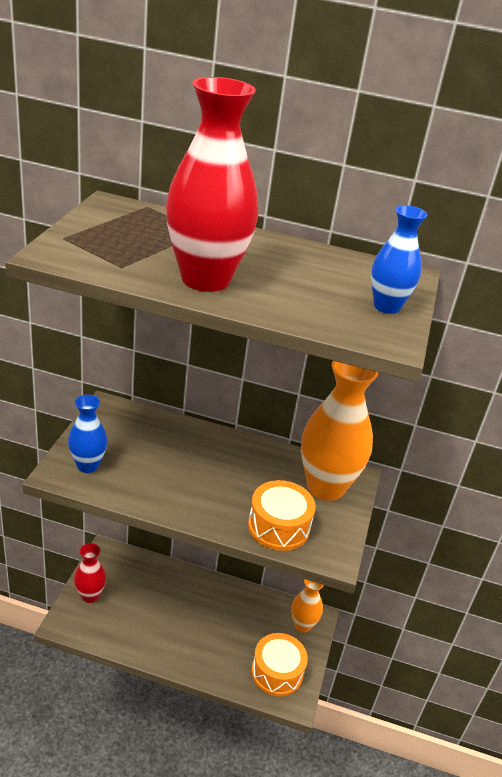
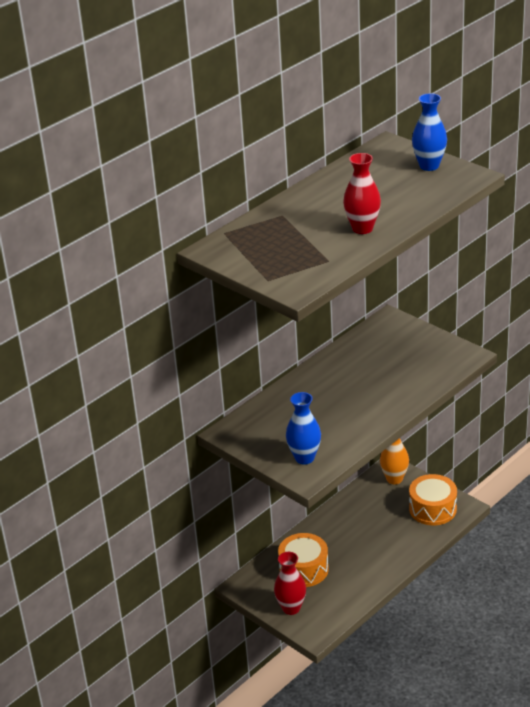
camera: 55 degrees left, 0 degrees up
(205, 279) = (362, 228): red vase -> red vase, size x0.54
(279, 526) = (425, 372): orange drum -> orange drum (304, 569)
(325, 487) = (394, 337): orange vase -> none

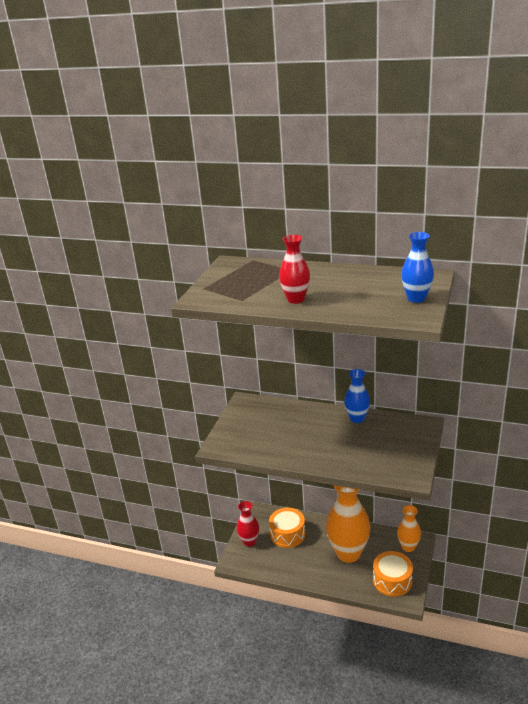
camera: 65 degrees right, 5 degrees down
(304, 458) = (236, 439): blue vase -> blue vase (357, 418)
(371, 528) = (348, 553): none -> orange vase

